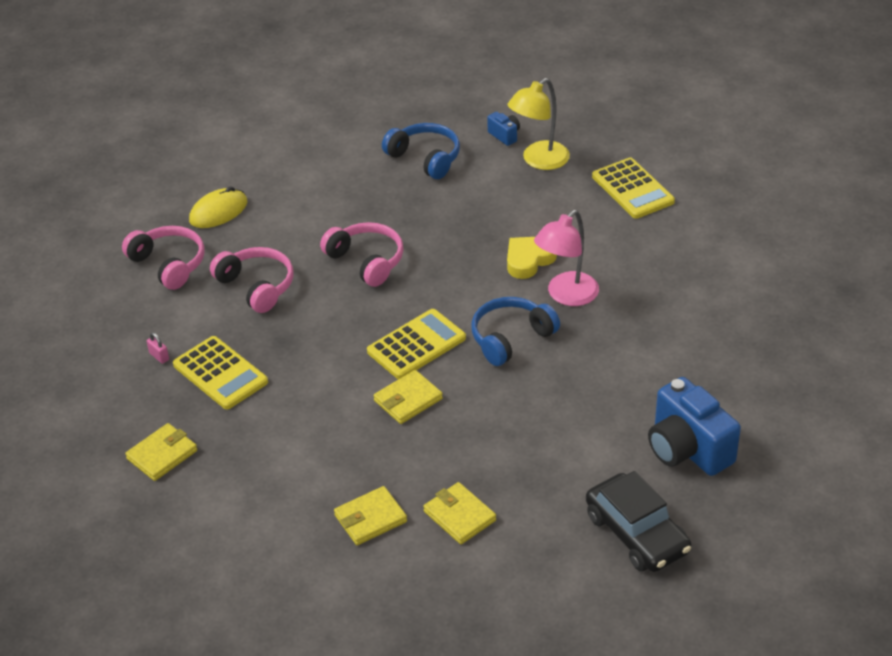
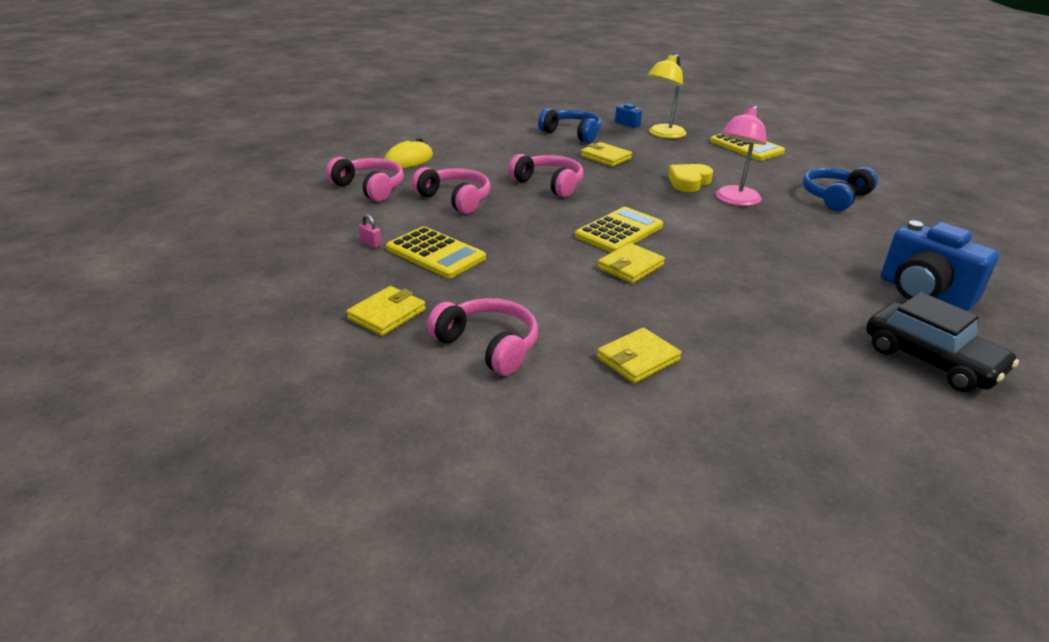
camera: 10 degrees left, 10 degrees down
(244, 497) = (488, 346): none -> pink headphones
(459, 516) = (734, 353): yellow wallet -> yellow wallet (605, 157)
(511, 338) = (703, 225): blue headphones -> blue headphones (835, 197)

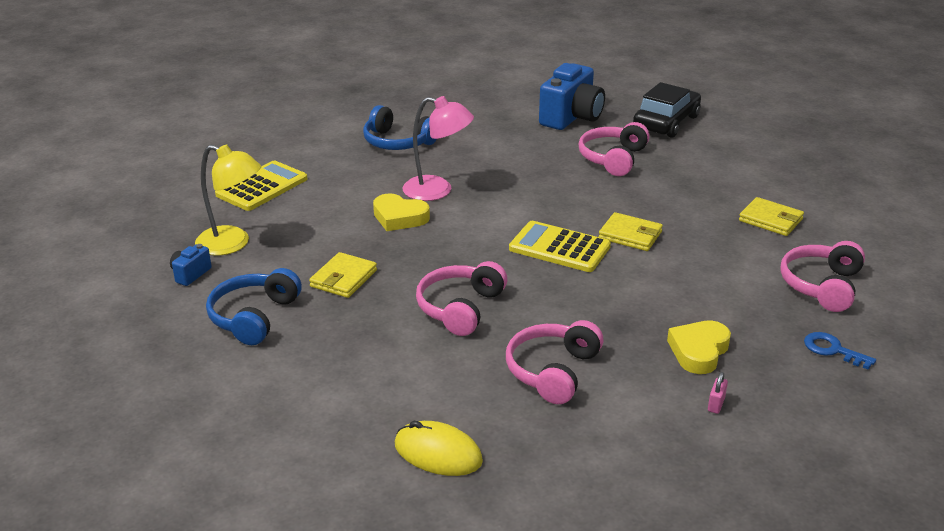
camera: 105 degrees left, 0 degrees up
(369, 188) = (566, 459): pink headphones -> pink headphones (613, 159)
(387, 314) = (832, 350): yellow wallet -> blue key
(435, 253) = (699, 351): yellow calculator -> yellow heart

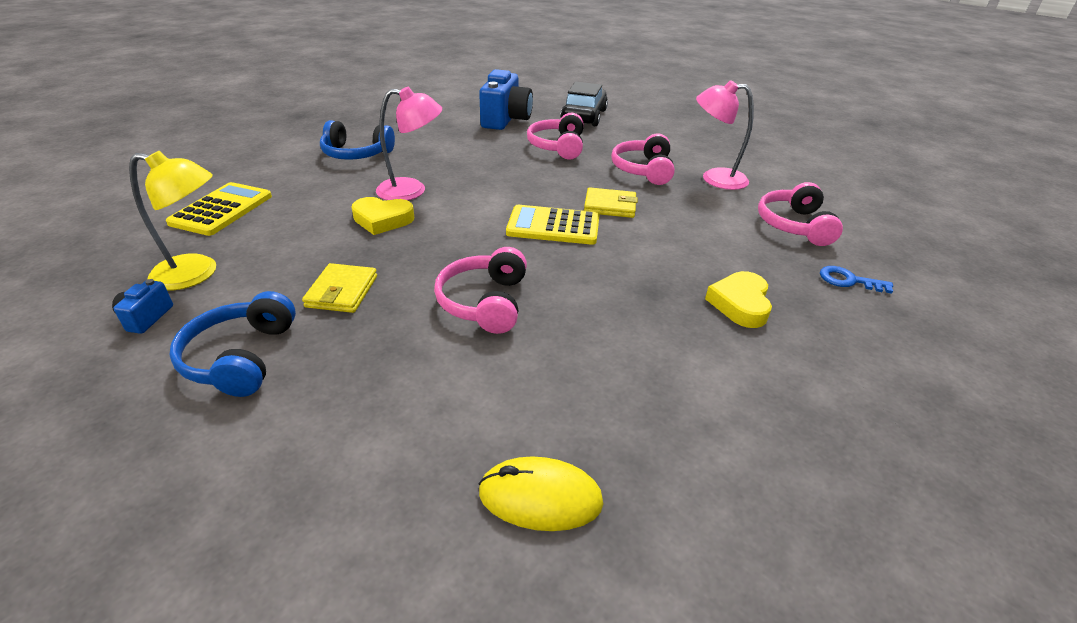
camera: 20 degrees left, 5 degrees up
(553, 371) = (617, 355): pink headphones -> pink headphones (643, 170)
(716, 404) = (795, 357): pink padlock -> none
(770, 220) = (714, 178): yellow wallet -> pink lamp

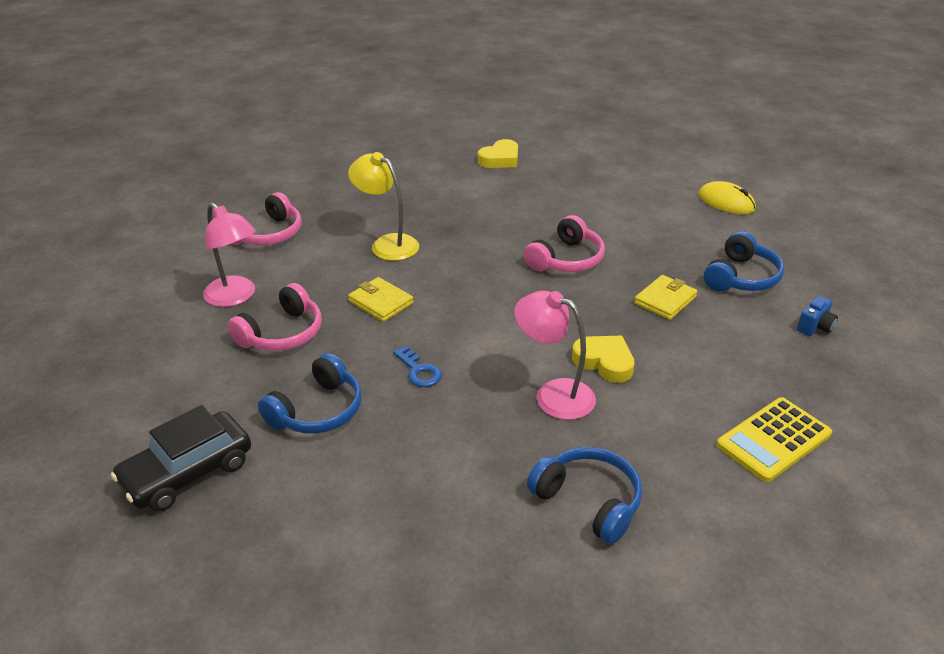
camera: 145 degrees left, 0 degrees up
(197, 274) = (784, 356): yellow lamp -> yellow lamp (387, 244)
(505, 120) = (311, 511): blue camera -> none
(540, 497) = (604, 179): yellow mouse -> yellow mouse (726, 202)
(553, 226) = (455, 300): yellow calculator -> none
(558, 147) = (317, 410): pink headphones -> blue headphones
(740, 304) = (405, 206): yellow heart -> yellow heart (500, 159)
(848, 280) = (315, 194): blue key -> blue key (419, 371)

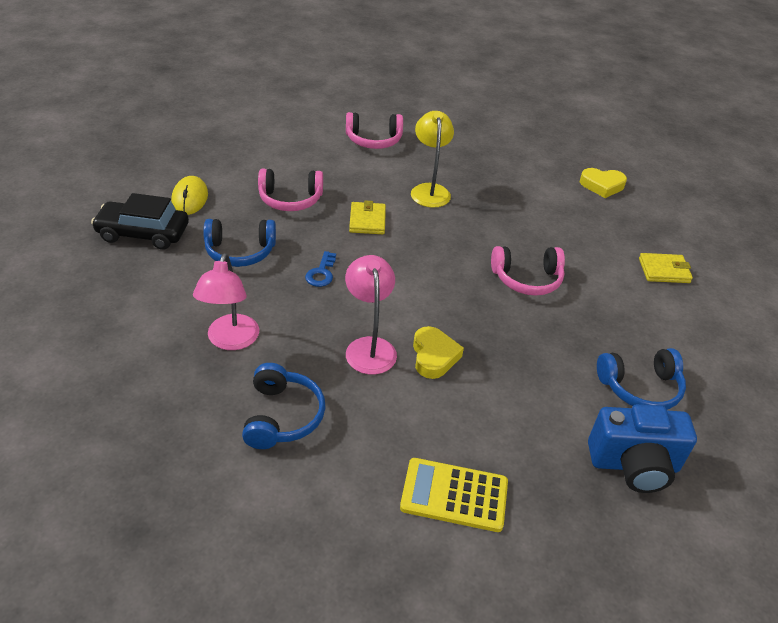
camera: 45 degrees right, 5 degrees up
(235, 297) = (301, 164): pink lamp -> pink lamp (230, 341)
(665, 300) = (548, 355): yellow wallet -> yellow wallet (664, 271)
(726, 202) = (736, 332): yellow mouse -> yellow mouse (190, 198)
(815, 327) = (634, 465): blue camera -> blue camera, size x2.20

